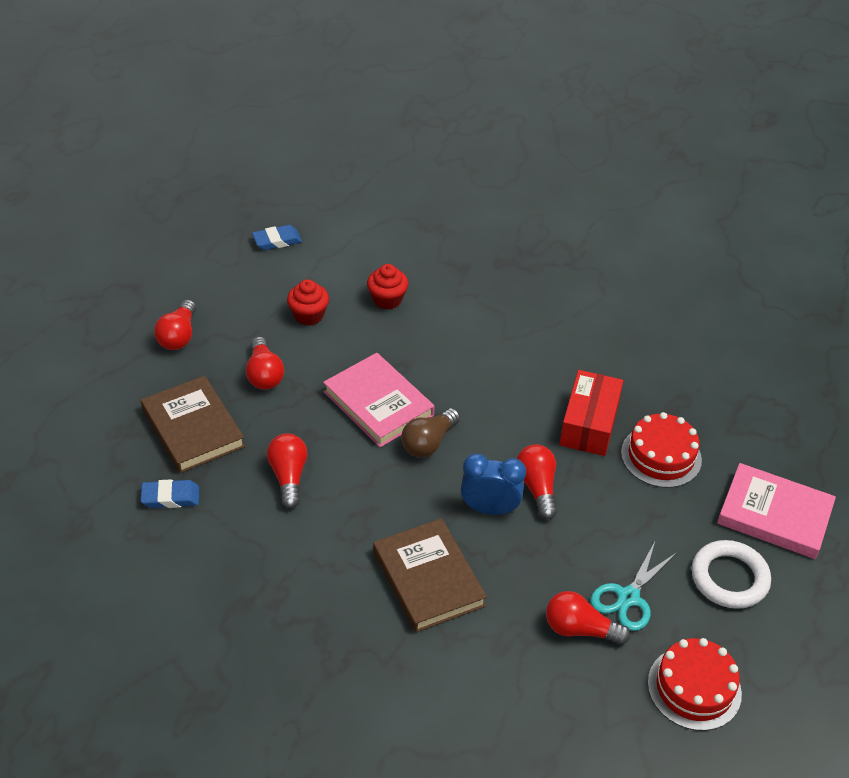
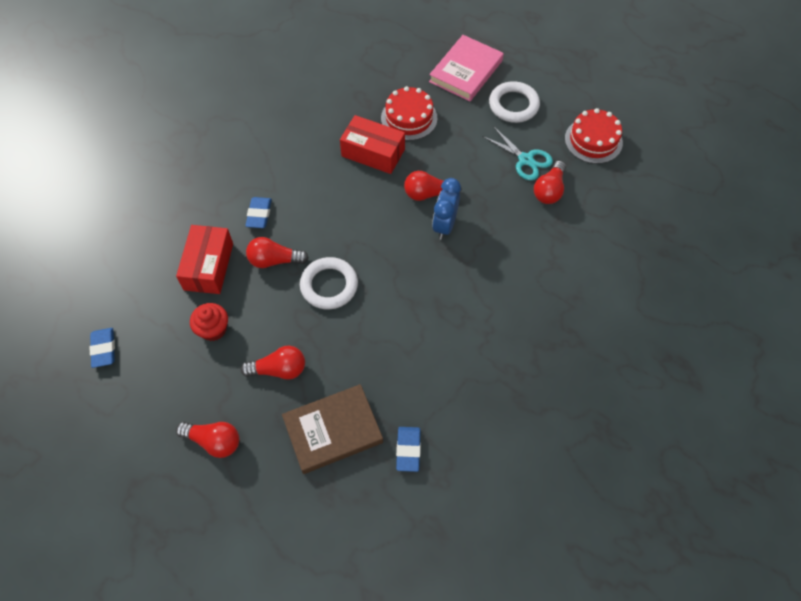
camera: 80 degrees left, 15 degrees up
(288, 477) = (397, 357): red light bulb -> red light bulb (274, 260)
(378, 403) = (329, 285): pink book -> white ring
(387, 299) = (208, 266): red cupcake -> red box
(428, 442) = (376, 255): brown light bulb -> none
(428, 579) = (503, 271): brown book -> none
(466, 330) = (259, 214): none -> blue eraser

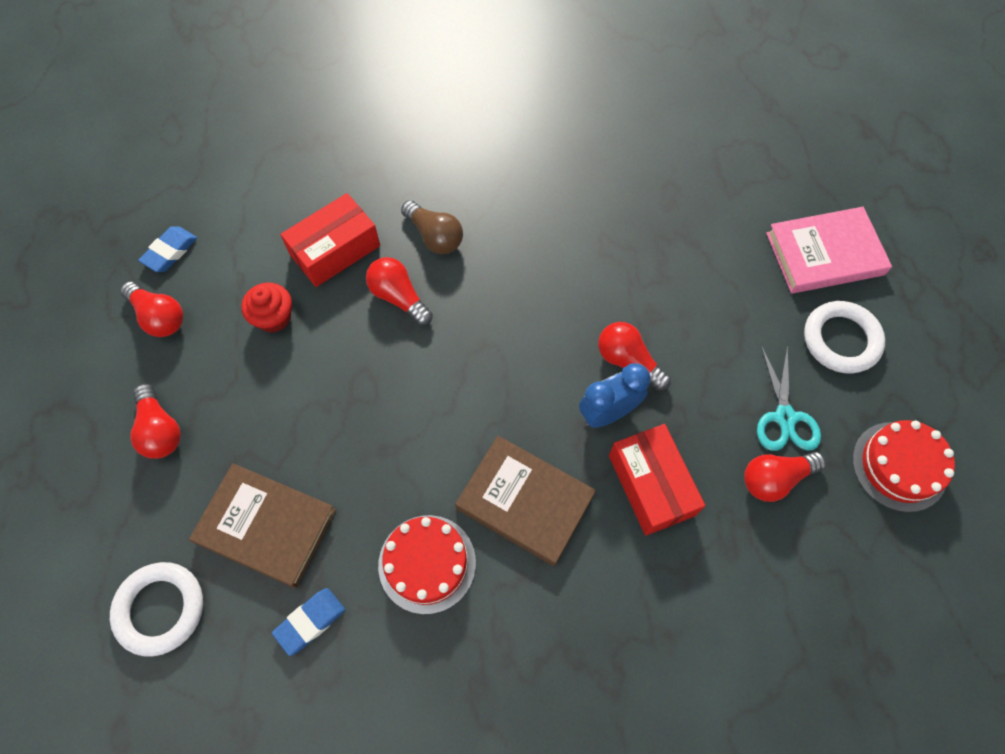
camera: 45 degrees right, 5 degrees up
(259, 214) = (434, 236): blue eraser -> brown light bulb
(279, 370) = (285, 414): red light bulb -> red light bulb (159, 317)
(329, 285) = (421, 371): white ring -> white ring (160, 609)
(373, 153) = (617, 265): red box -> red box (651, 485)
(409, 118) = (698, 257): red cake -> red cake (427, 563)
(450, 299) = (525, 502): none -> brown book

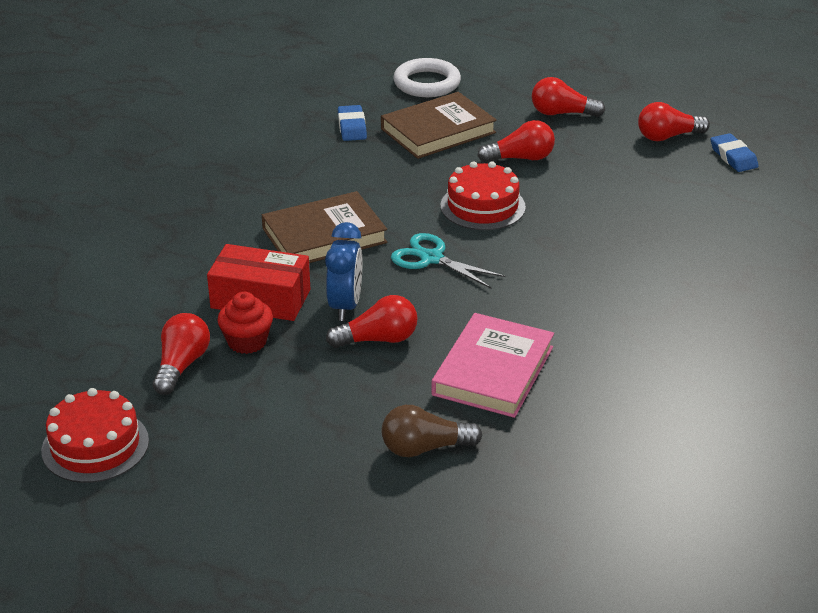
camera: 125 degrees right, 30 degrees down
(274, 317) = (616, 183): red cupcake -> red cupcake (247, 342)
(335, 250) = (661, 232): red box -> none
(399, 297) = (576, 246): red light bulb -> red light bulb (520, 158)
(427, 563) = (333, 179): red cake -> red cake (482, 206)
(434, 236) = (626, 288): brown light bulb -> brown light bulb (424, 448)
(785, 417) = (220, 402): turquoise scissors -> turquoise scissors (431, 258)
(824, 254) = (344, 540): pink book -> pink book (493, 371)
(841, 340) = (243, 487): white ring -> none

